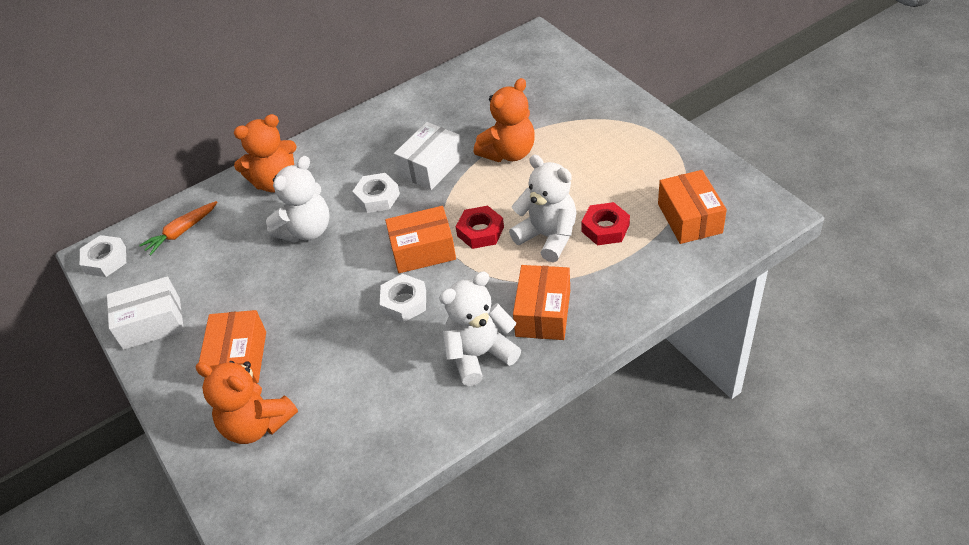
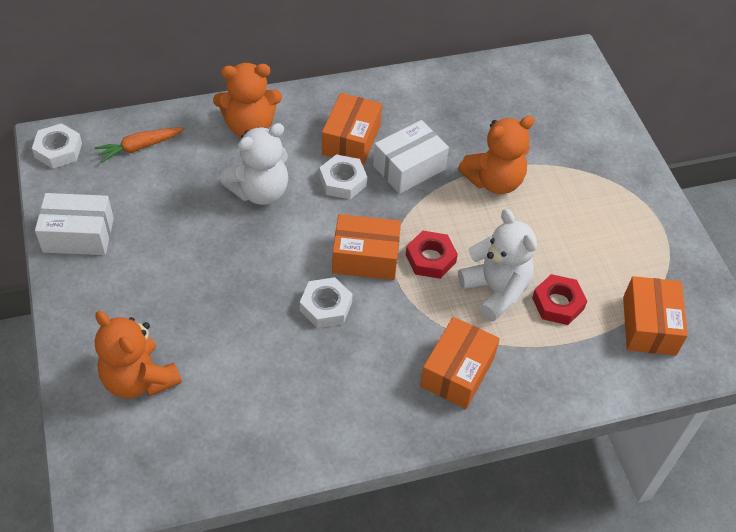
camera: 10 degrees right, 5 degrees up
(238, 359) = (146, 304): orange box -> orange box (351, 140)
(479, 354) = (377, 391): white teddy bear -> none

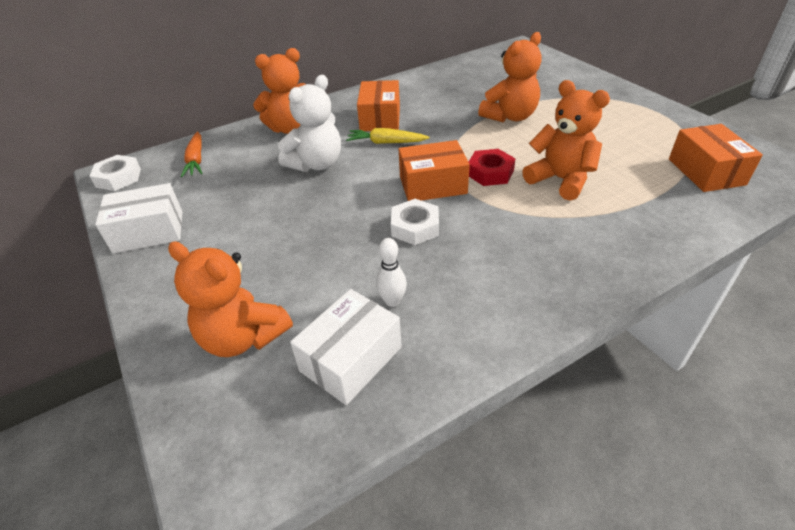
camera: 10 degrees left, 10 degrees down
(140, 147) = (196, 160): orange carrot -> orange carrot turned 60 degrees counterclockwise
(273, 382) = (392, 301): none -> white bowling pin
(342, 181) = (386, 142): white nut -> yellow carrot
(409, 167) = (437, 123): white box -> white box (351, 359)
(457, 372) = (569, 245): orange box -> none
(495, 290) = (560, 180): white teddy bear -> orange teddy bear
(558, 303) = (619, 176): red nut -> none

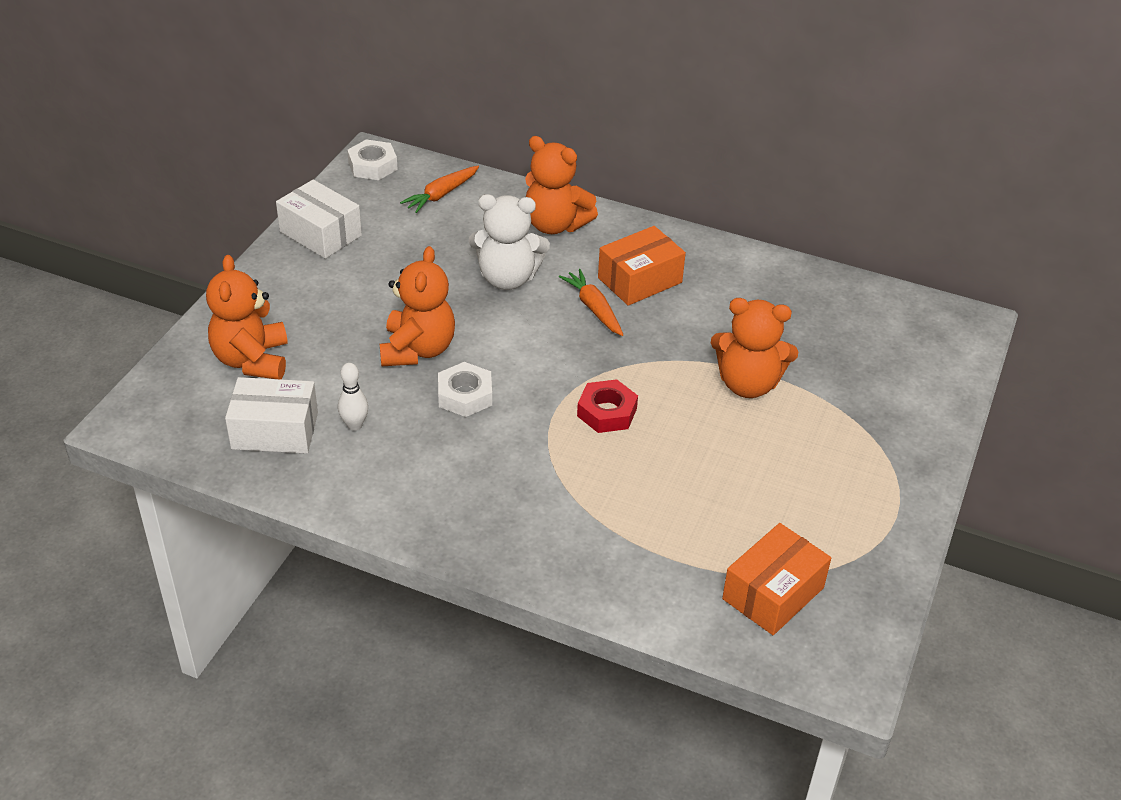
camera: 50 degrees right, 0 degrees up
(386, 142) = (593, 308): yellow carrot -> orange carrot
(433, 185) = (545, 378): orange box -> none
(560, 180) = (642, 472): orange teddy bear -> orange teddy bear (417, 350)

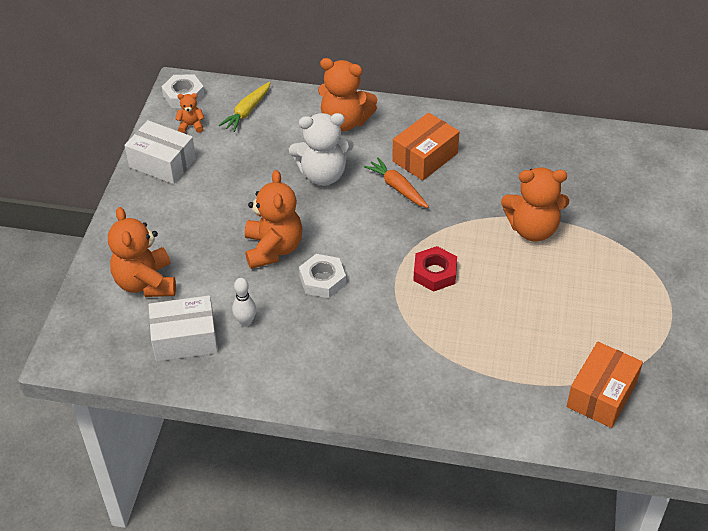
camera: 10 degrees left, 5 degrees up
(369, 199) = (191, 126): none -> orange teddy bear
(441, 195) = (247, 111): orange carrot -> yellow carrot

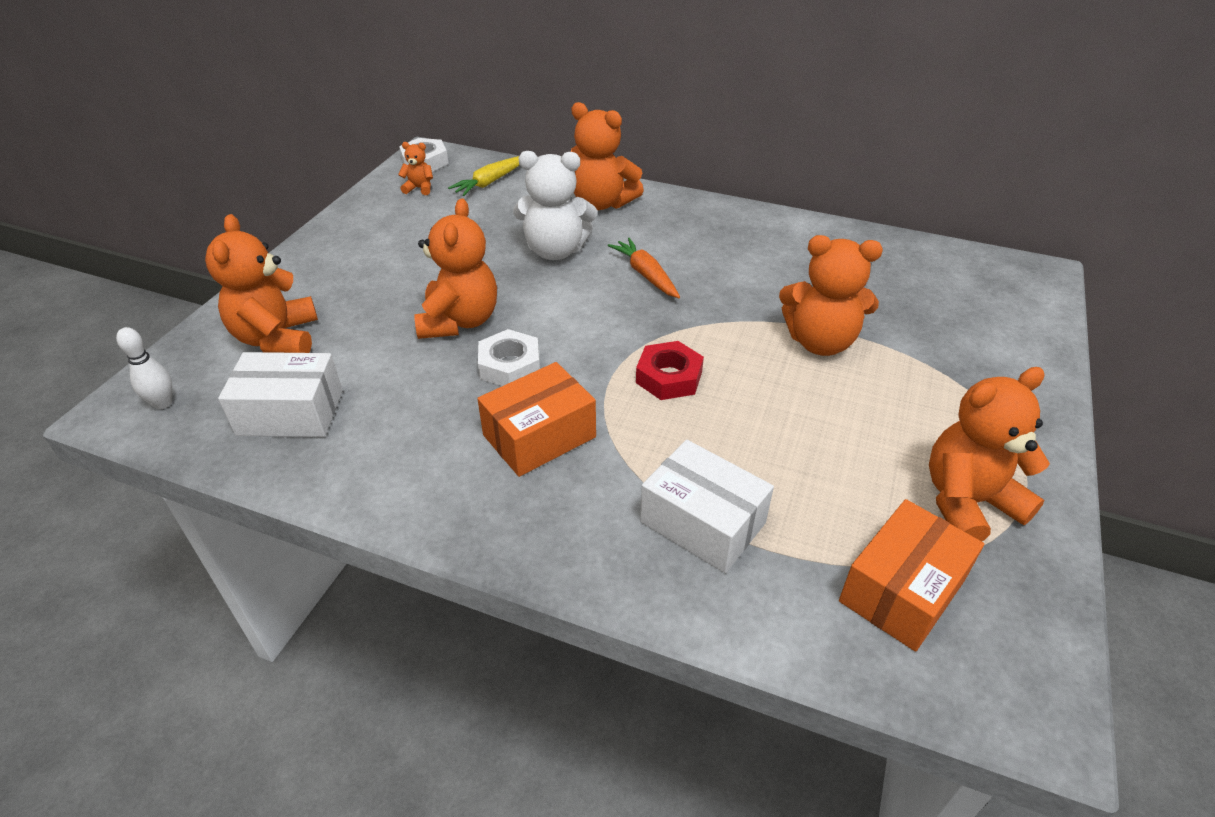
camera: 10 degrees right, 5 degrees down
(162, 163) = (368, 218): white box -> white box (702, 522)
(245, 322) = (383, 402): white bowling pin -> white bowling pin (163, 403)
(425, 157) = (690, 247): orange box -> orange box (539, 436)
(636, 334) = (967, 502): none -> orange teddy bear

